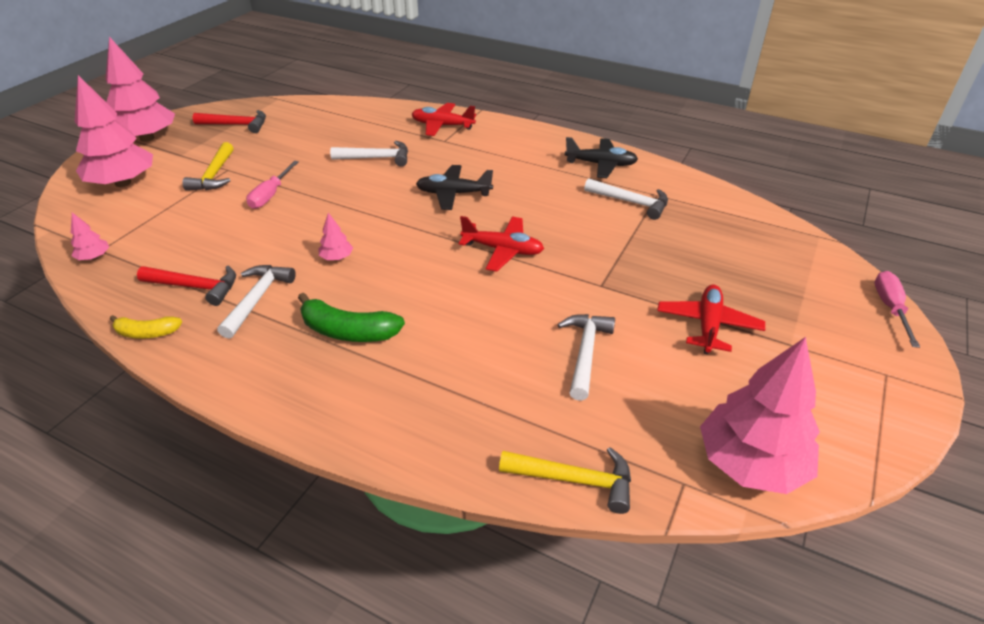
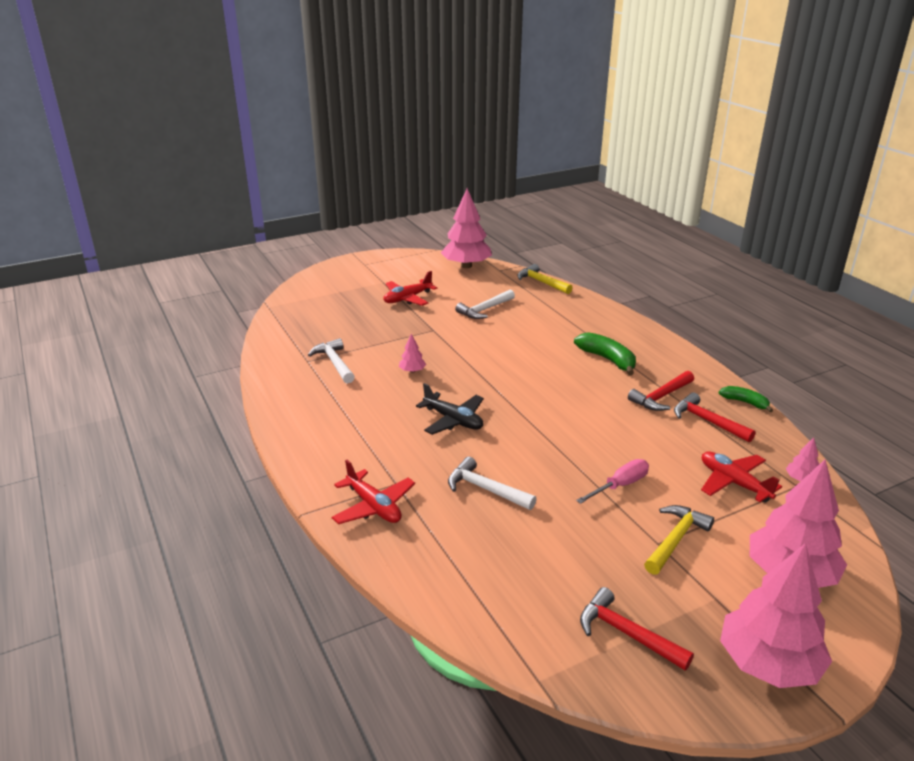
camera: 145 degrees left, 10 degrees down
(147, 333) = (745, 402): yellow banana -> green banana
(257, 299) = (661, 397): white hammer -> red hammer
(336, 257) = (589, 404): pink tree -> pink tree (412, 371)
(503, 250) = (466, 367): red plane -> red plane (733, 483)
(601, 164) = (301, 398): black plane -> none
(890, 308) = (311, 276): pink screwdriver -> none

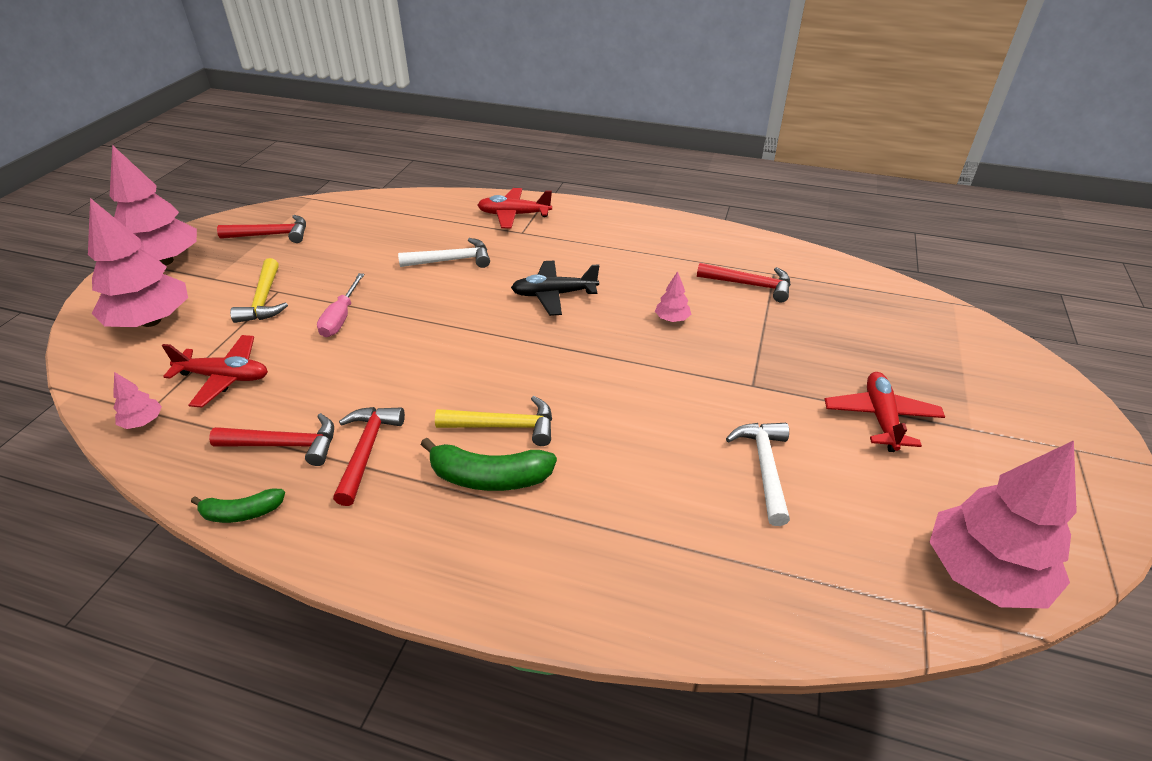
camera: 135 degrees right, 10 degrees up
(334, 363) = (749, 285): white hammer -> red hammer
(541, 282) = (807, 624): yellow hammer -> yellow hammer (504, 426)

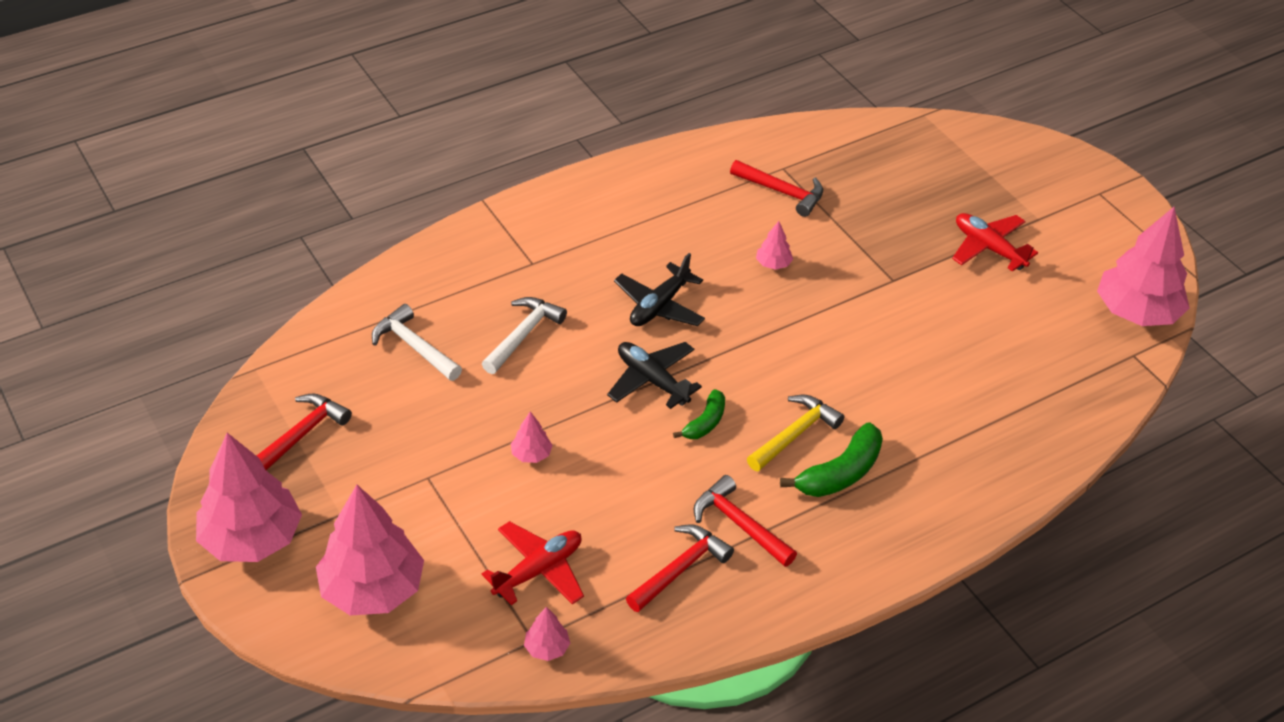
camera: 50 degrees left, 5 degrees up
(242, 513) = (736, 626): green banana -> green banana (705, 422)
(264, 300) = (433, 493): yellow hammer -> none
(341, 317) = (531, 454): pink screwdriver -> pink tree
(475, 329) = (652, 380): none -> black plane
(514, 215) = (493, 249): red plane -> none
(749, 285) = (782, 192): red hammer -> red hammer turned 60 degrees clockwise
(764, 468) = (973, 335): white hammer -> white hammer (414, 347)

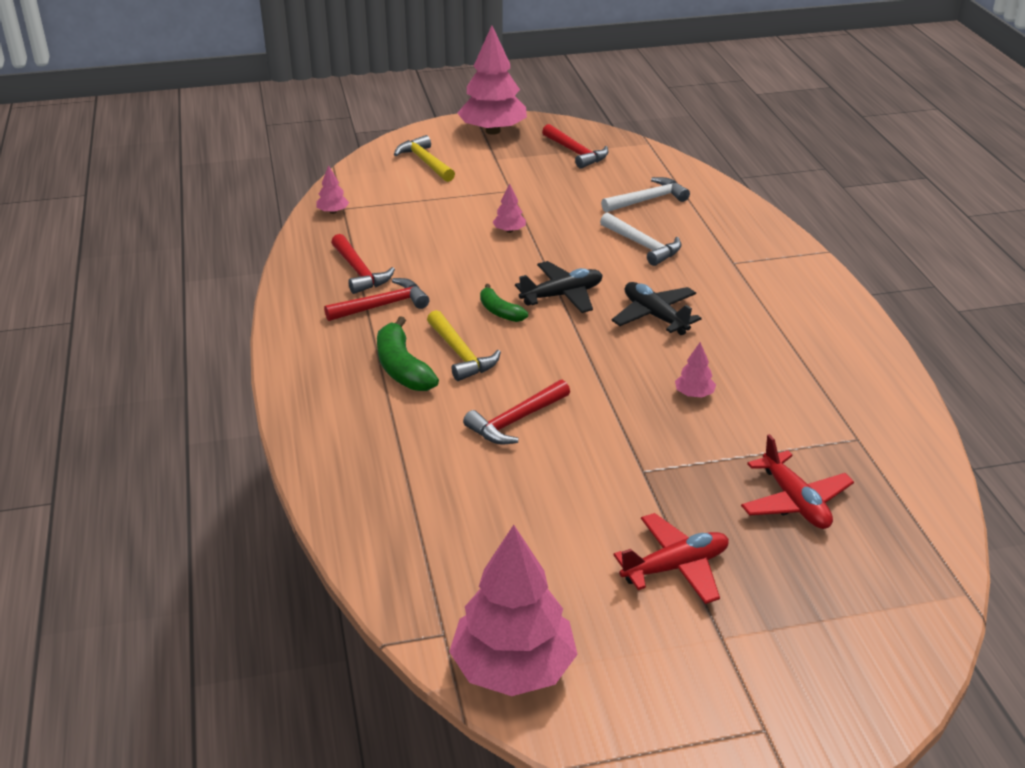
camera: 110 degrees right, 10 degrees down
(372, 589) = (425, 162): pink tree -> yellow hammer
(538, 570) = (399, 218): red plane -> red plane (795, 502)
(782, 192) = (813, 427): red hammer -> red hammer (516, 421)

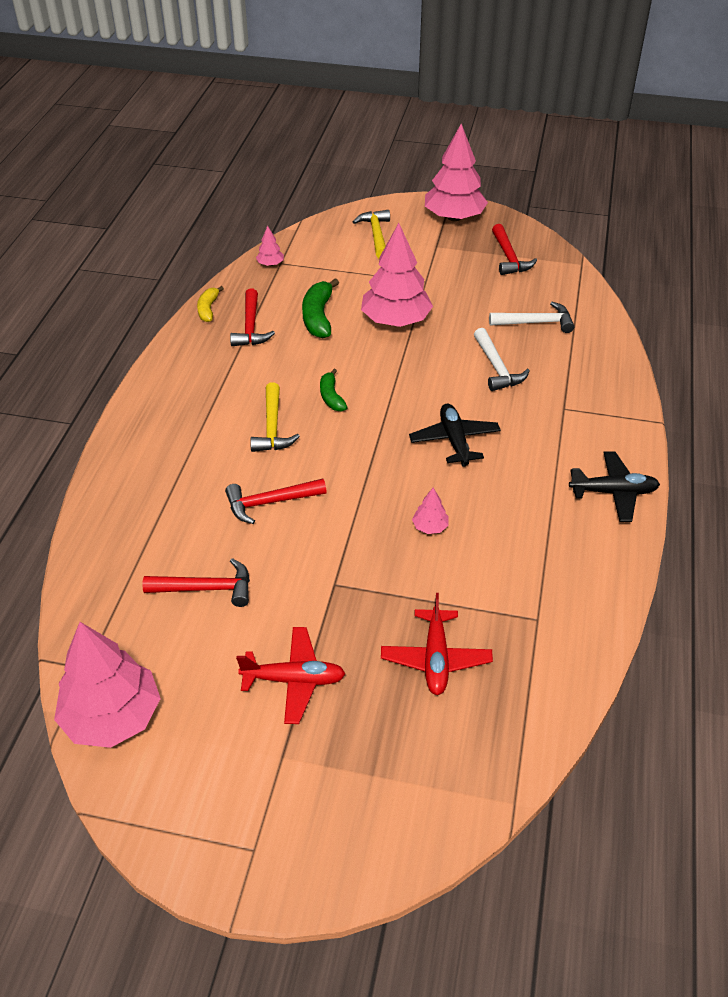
camera: 25 degrees right, 10 degrees up
(297, 267) = (208, 309): none -> yellow banana
(382, 306) = (245, 363): red hammer -> red hammer (206, 588)
(402, 368) = (220, 425): green banana -> green banana (318, 317)
(509, 230) = (395, 321): pink tree -> pink tree, size x2.37
(562, 295) = (392, 397): black plane -> black plane (613, 492)

